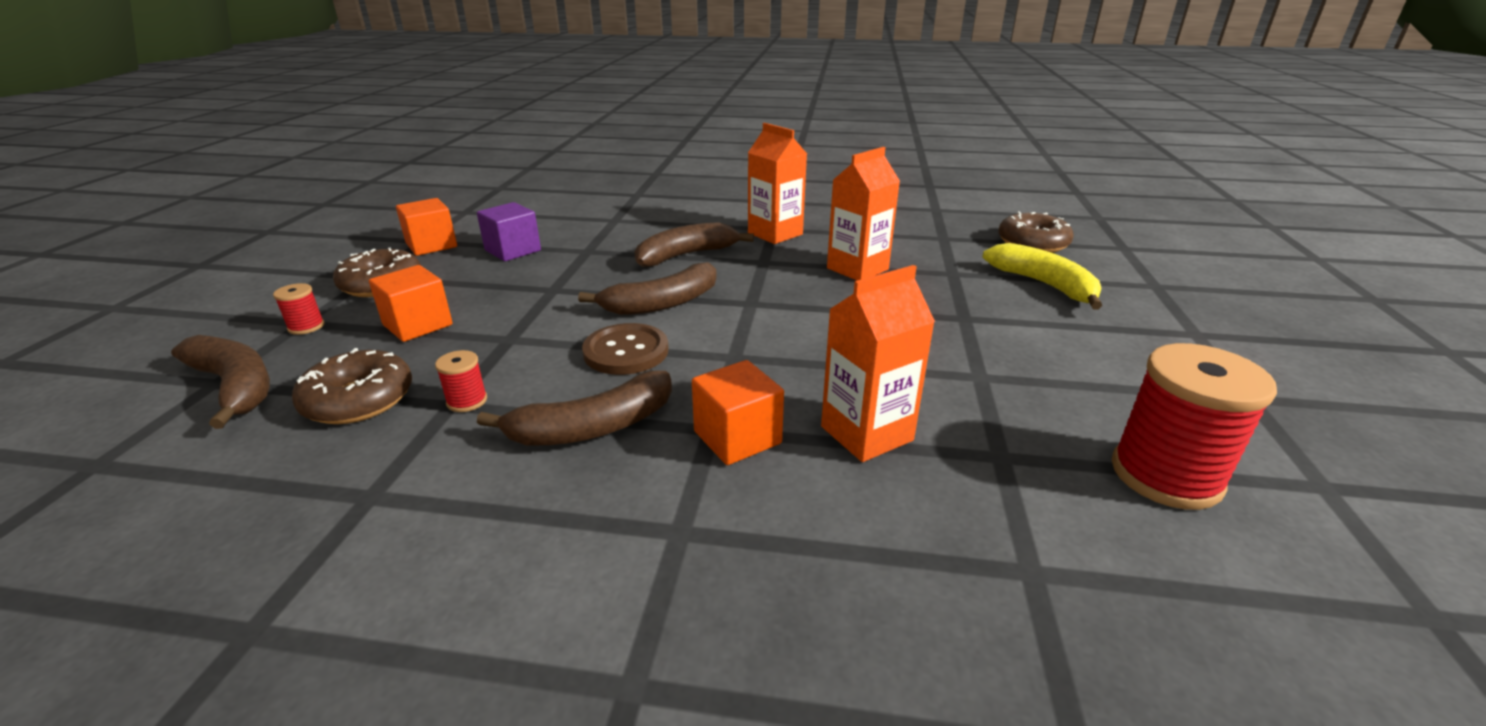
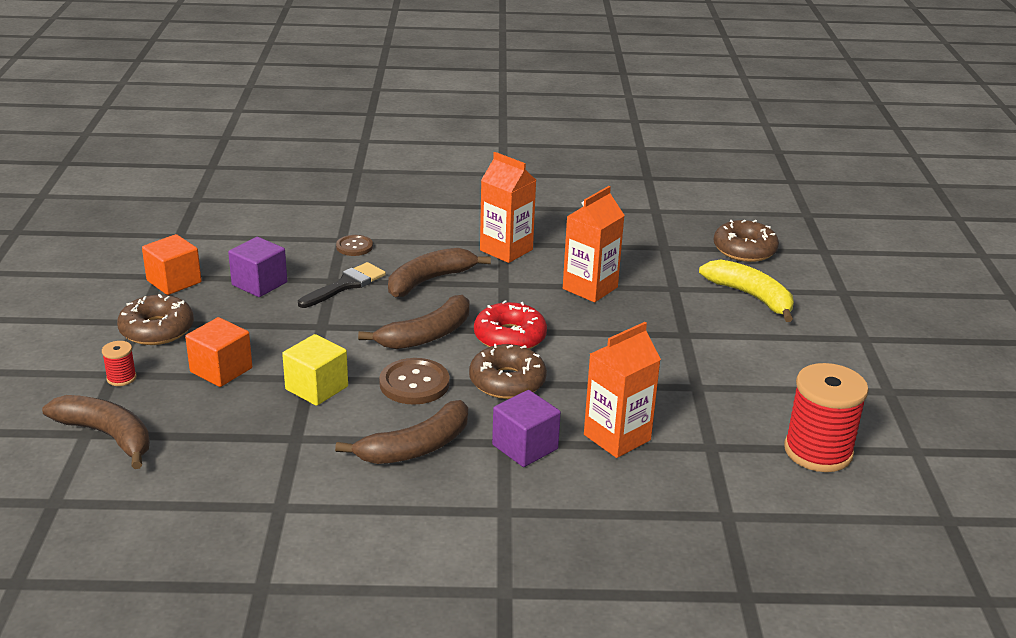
camera: 10 degrees left, 0 degrees up
(359, 400) = (219, 439): brown donut -> brown donut (507, 382)
(467, 401) = (307, 434): red spool -> none
(510, 349) = (316, 388): none -> yellow cube
(598, 255) = (346, 285): none -> black brush
(623, 225) = (354, 247): none -> brown button
(737, 437) = (525, 447): orange cube -> purple cube
(755, 310) = (510, 337): none -> red donut

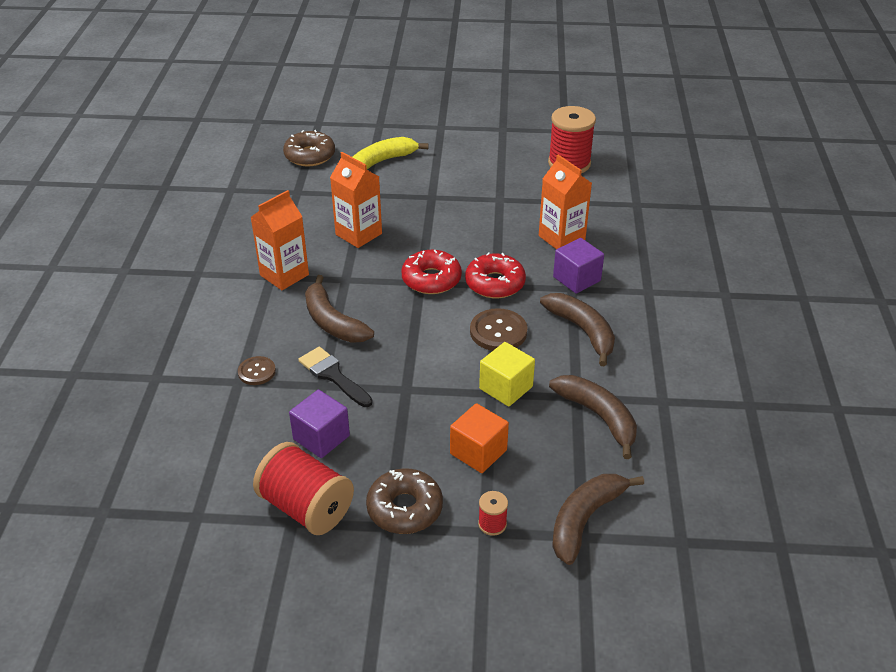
camera: 85 degrees left, 10 degrees up
(174, 281) = (306, 507): orange cube -> red spool
(426, 335) = (426, 324): brown banana -> brown banana (598, 417)
(507, 382) = (495, 283): brown donut -> red donut

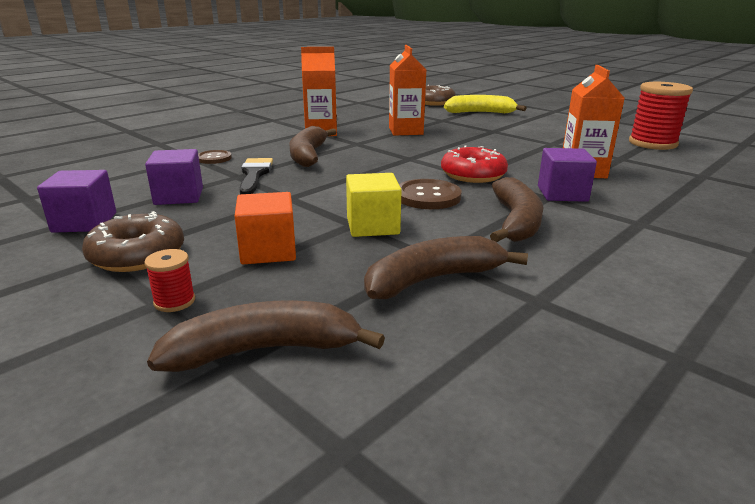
camera: 40 degrees right, 15 degrees down
(306, 507) = (84, 222): red spool -> purple cube
(431, 279) = (421, 159): red donut -> none
(598, 417) = (433, 279): brown banana -> brown banana turned 120 degrees counterclockwise

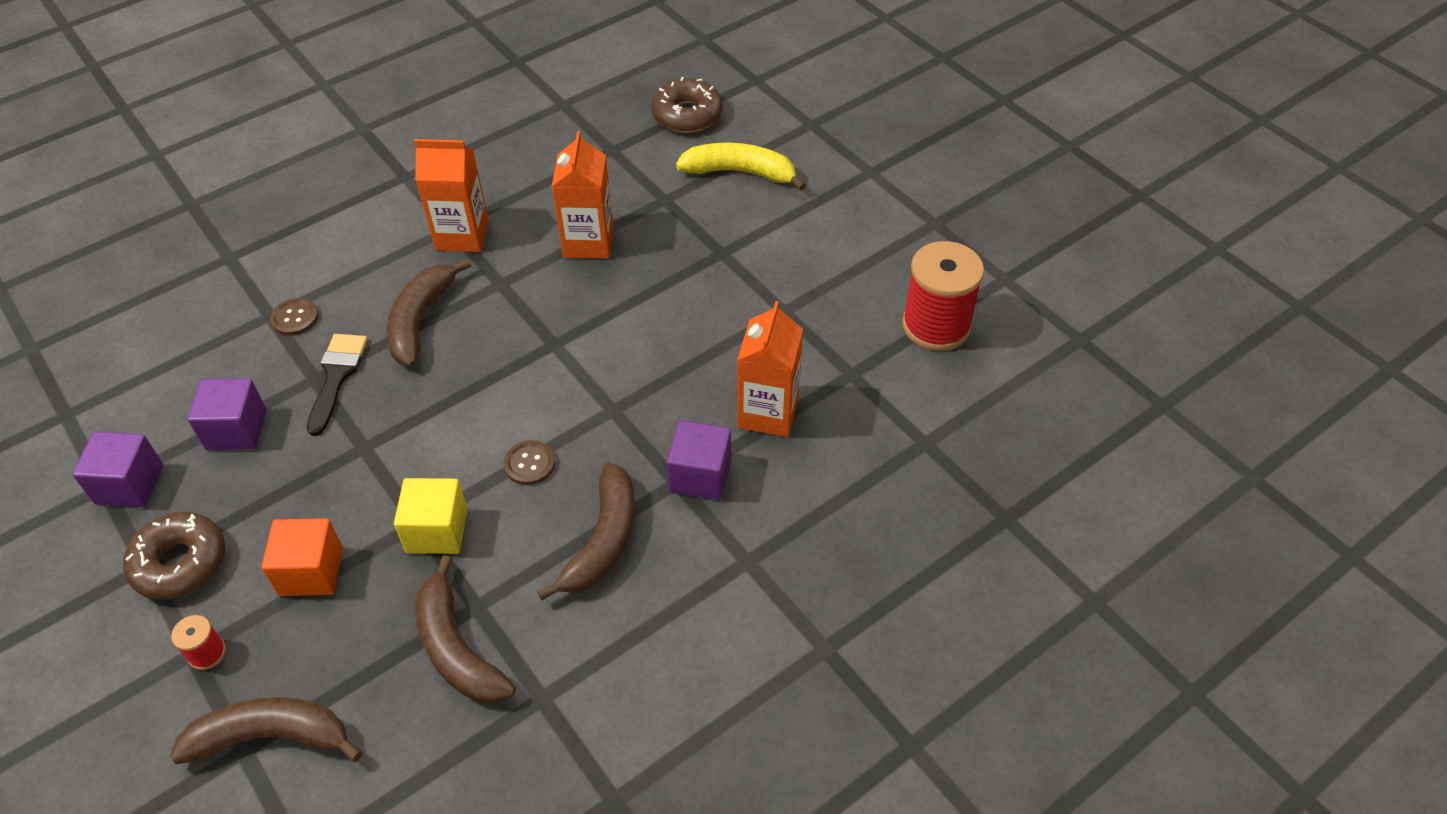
camera: 10 degrees right, 25 degrees up
(428, 196) = (529, 464): brown button -> brown button, size x0.62
(433, 279) = (457, 648): brown banana -> brown banana turned 105 degrees counterclockwise
(473, 175) = (615, 407): red donut -> none

